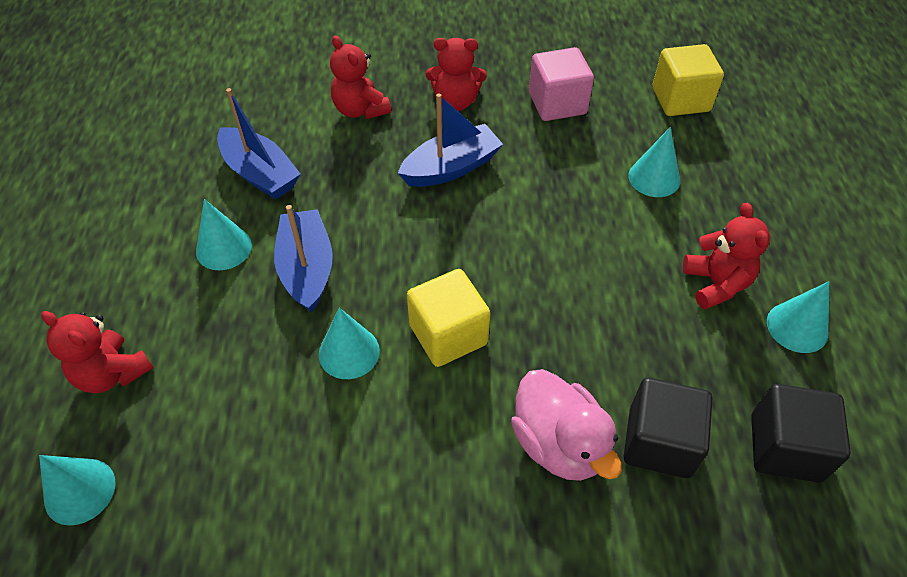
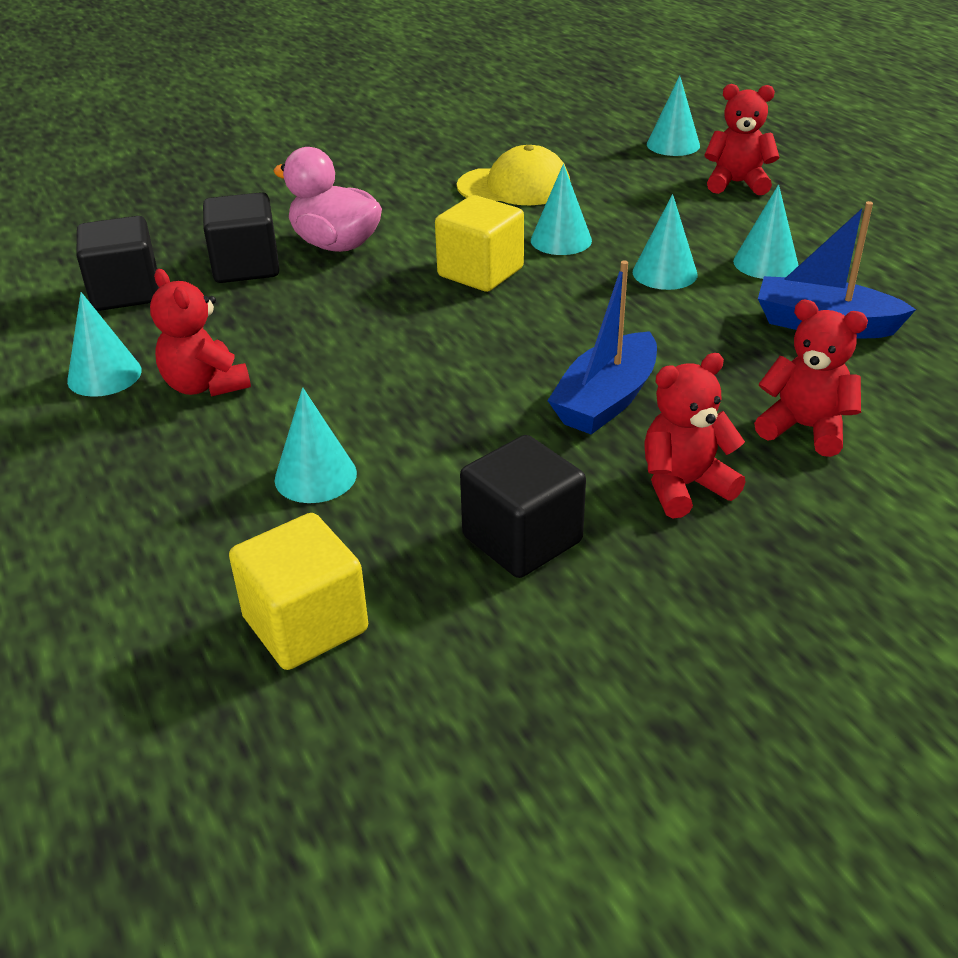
camera: 155 degrees right, 15 degrees down
(307, 269) = (664, 273): blue boat -> turquoise cone
(319, 478) = (514, 186): none -> yellow cap
(557, 103) = (522, 539): pink cube -> black cube

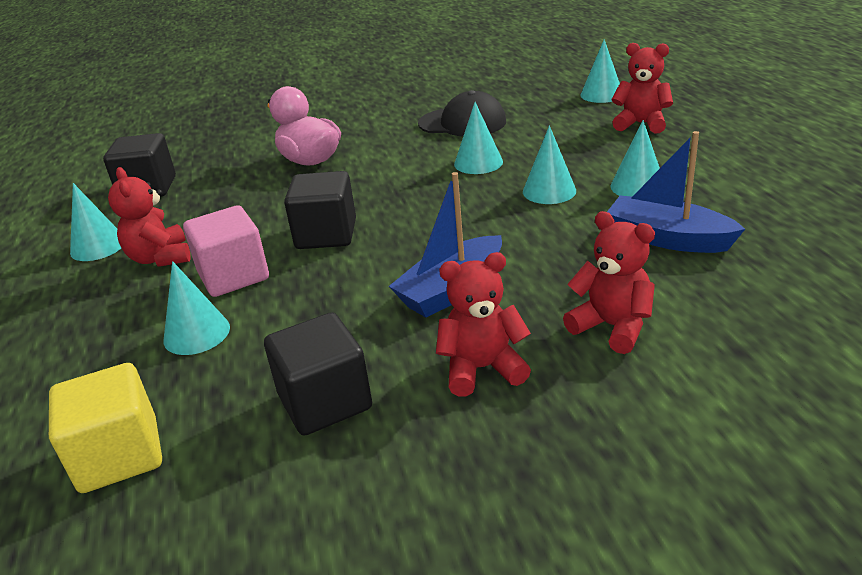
camera: 15 degrees right, 5 degrees down
(246, 266) = (238, 174): black cube -> black cube (326, 234)
(321, 402) = (233, 276): none -> pink cube
(480, 272) = (404, 184): yellow cube -> none
(514, 186) = (462, 123): yellow cap -> black cap

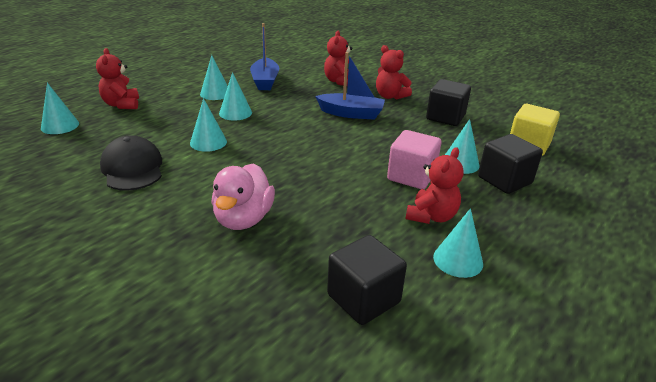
camera: 130 degrees left, 0 degrees up
(326, 234) = (341, 163): black cube -> black cube (504, 180)

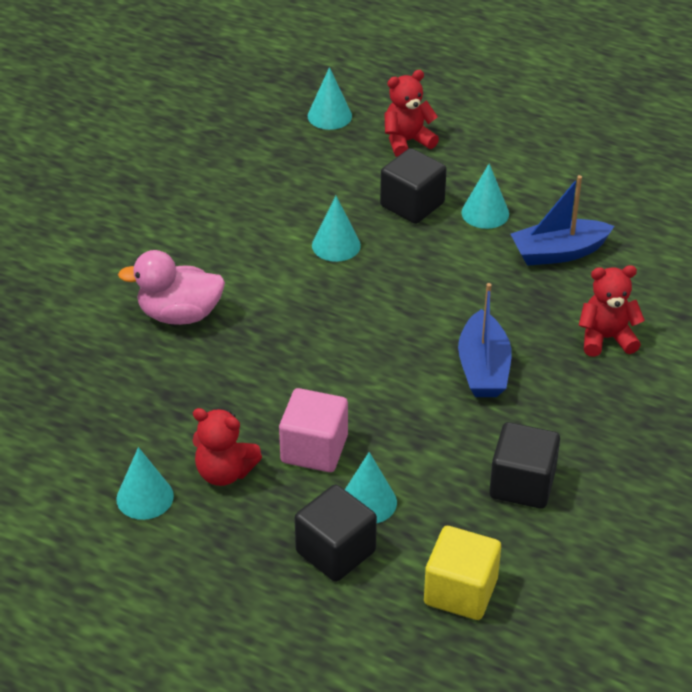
camera: 80 degrees right, 10 degrees up
(132, 168) = (254, 204): black cap -> none
(235, 113) = (430, 248): turquoise cone -> none
(363, 298) = (72, 424): black cube -> black cube (412, 204)
(390, 96) = (575, 408): red teddy bear -> none

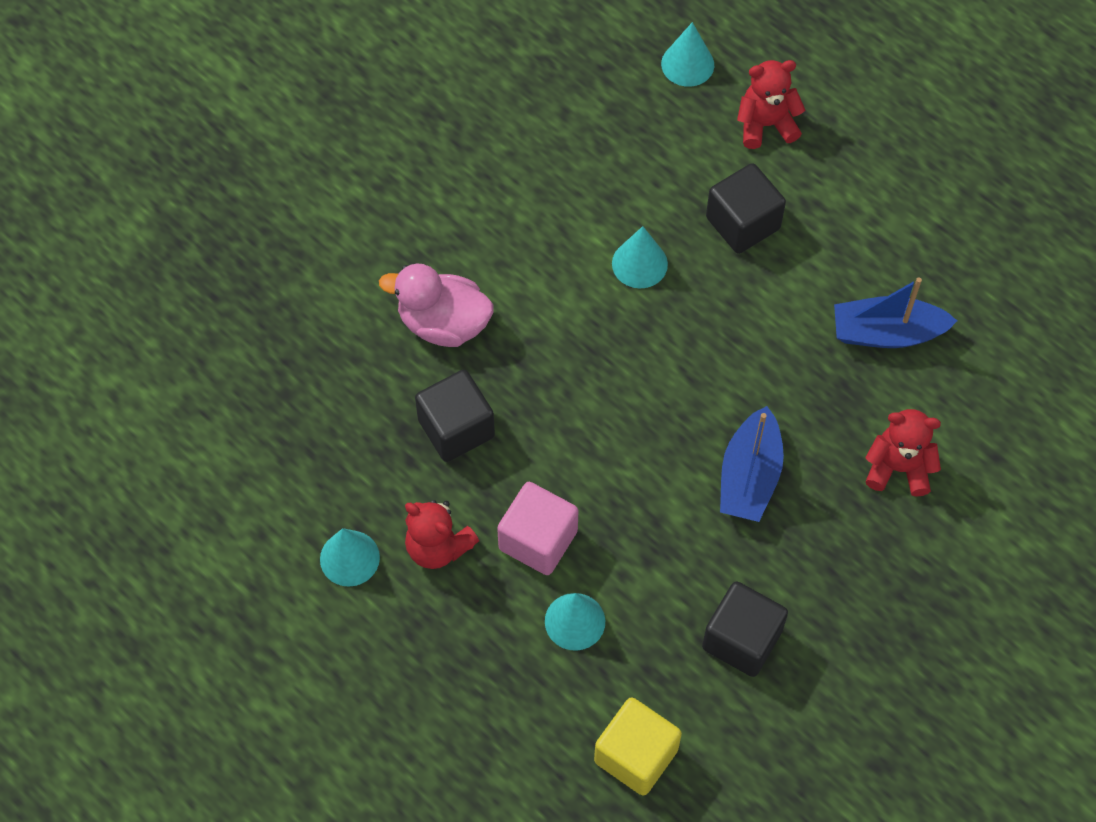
camera: 15 degrees right, 20 degrees up
(335, 551) = (524, 675): black cube -> black cube (456, 428)
(485, 213) = (822, 255): turquoise cone -> none

